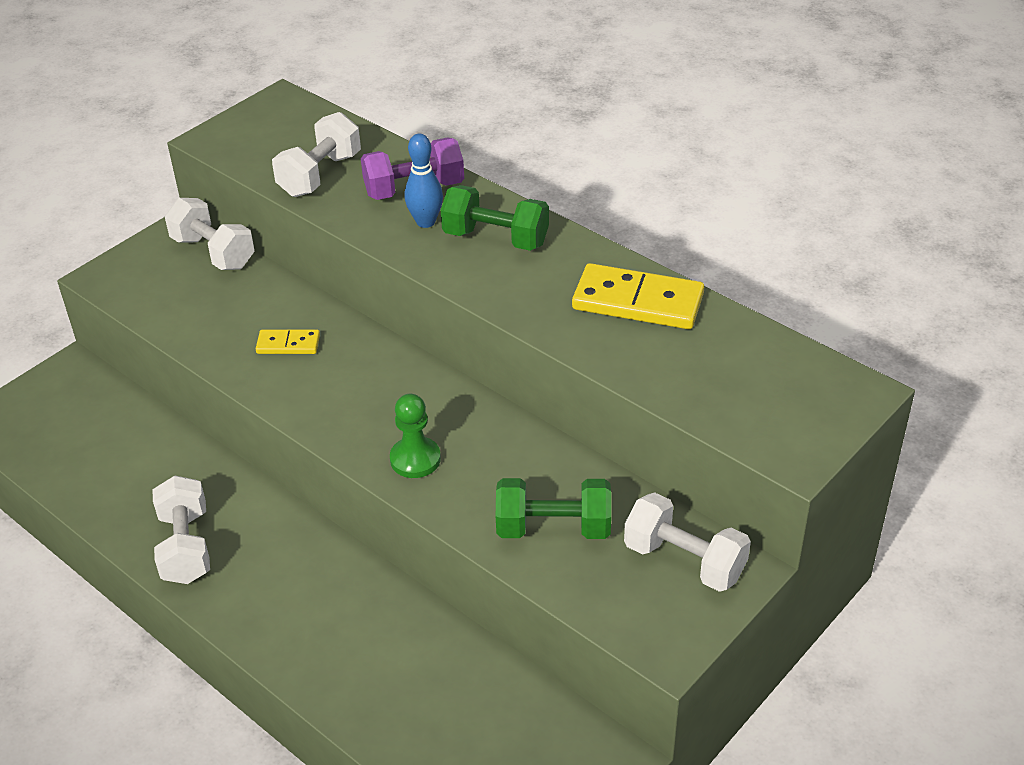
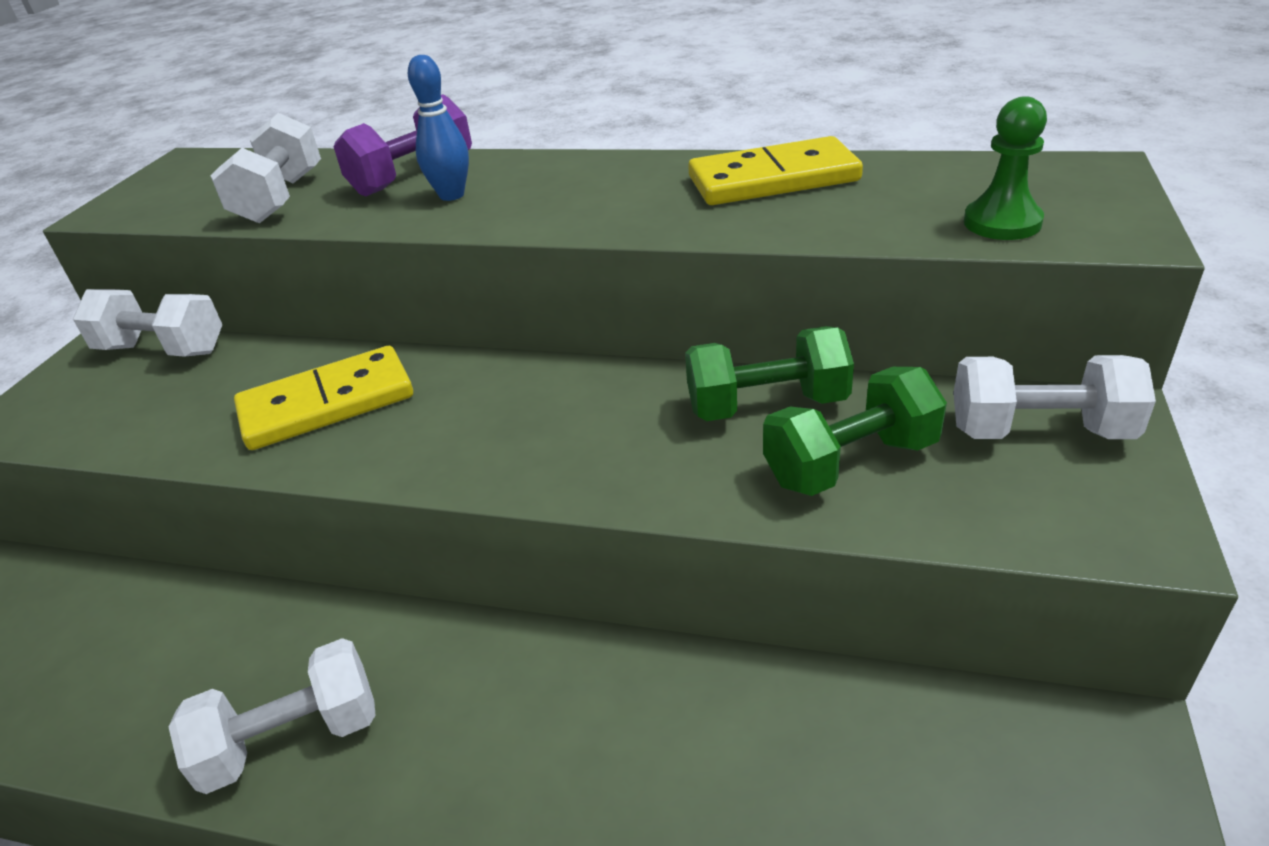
camera: 25 degrees left, 5 degrees down
(186, 547) = (292, 738): white dumbbell -> white dumbbell turned 75 degrees counterclockwise
(288, 344) = (327, 403): yellow domino -> yellow domino, size x1.88
(415, 459) = (599, 460): green pawn -> green pawn (1002, 223)
(496, 238) = (551, 183): green dumbbell -> green dumbbell (767, 405)

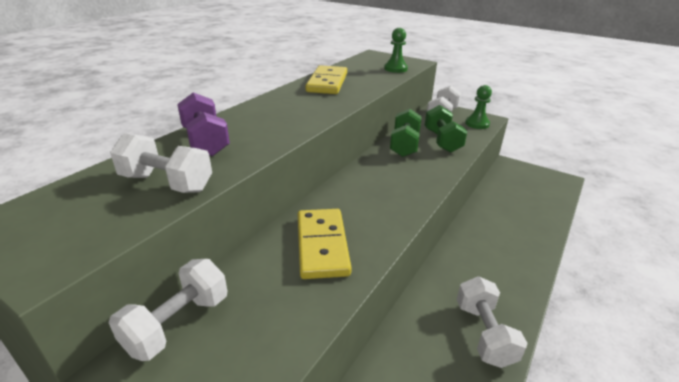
camera: 75 degrees left, 5 degrees down
(451, 195) = (249, 135): blue bowling pin -> none
(1064, 516) = (477, 124): none -> green pawn

